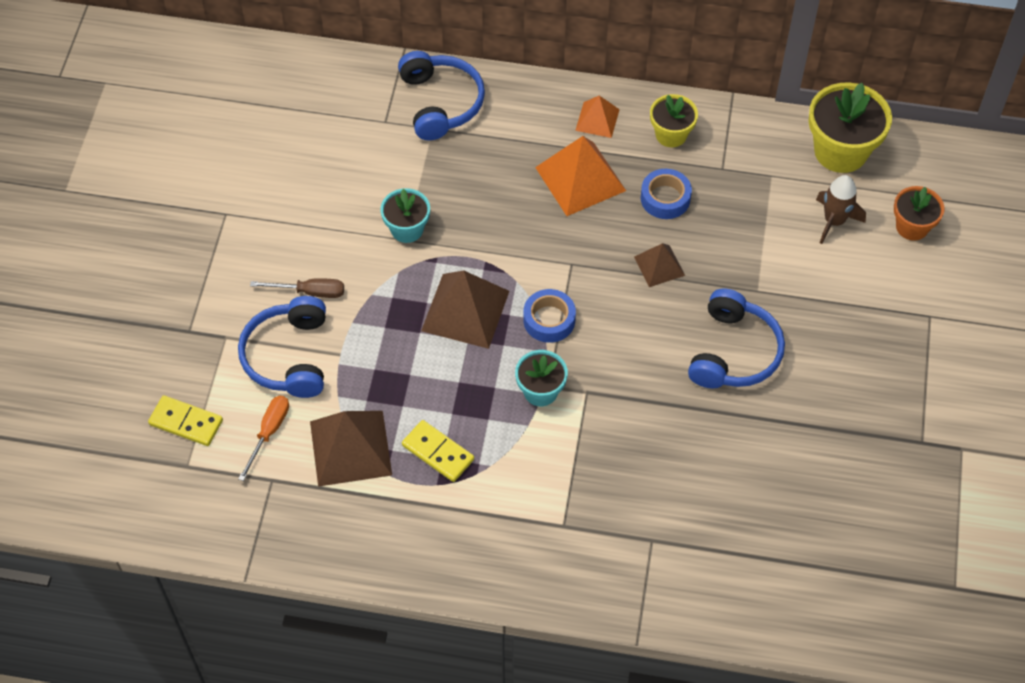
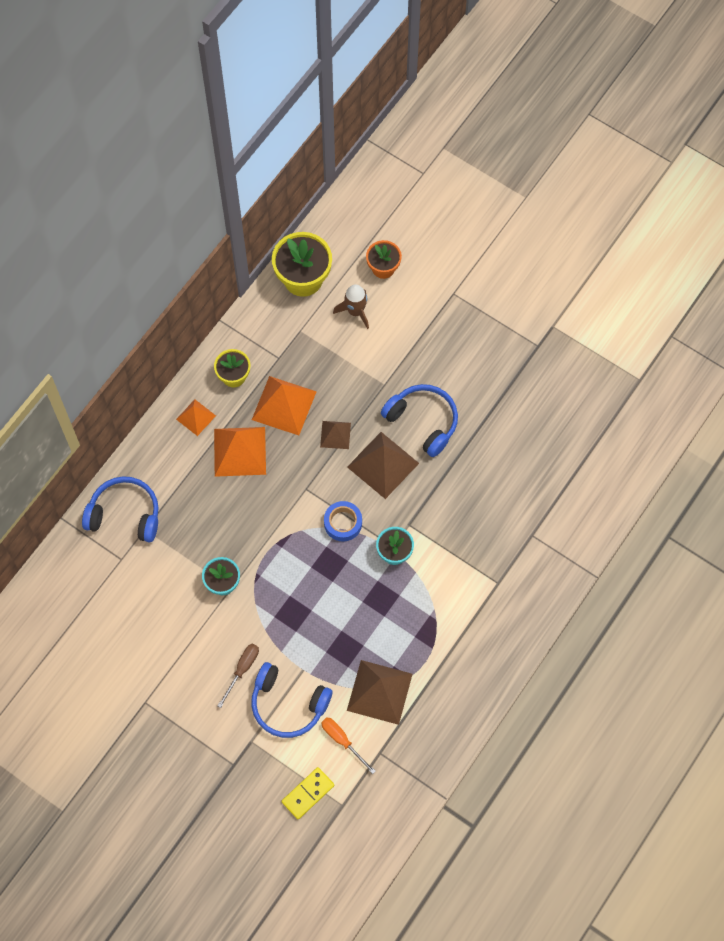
camera: 65 degrees left, 10 degrees up
(438, 452) = (409, 637): yellow domino -> none
(465, 311) = (309, 573): brown pyramid -> brown pyramid (383, 465)
(665, 198) = (284, 405): blue tape -> orange pyramid

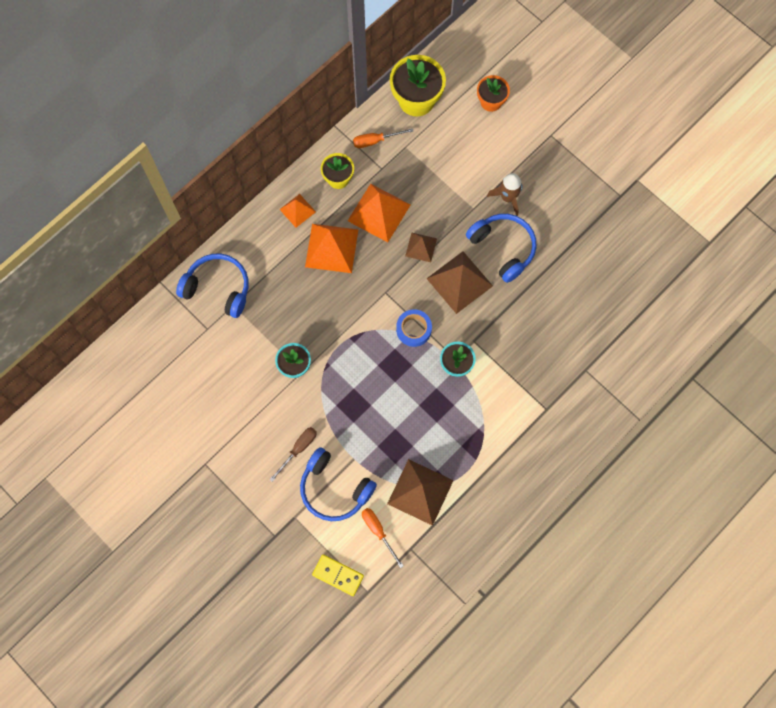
camera: 10 degrees right, 5 degrees up
(267, 329) = (375, 141): none -> orange screwdriver
(308, 793) = (338, 575): yellow domino -> yellow domino turned 60 degrees clockwise
(355, 311) = (458, 137): brown rocket -> brown rocket (508, 197)

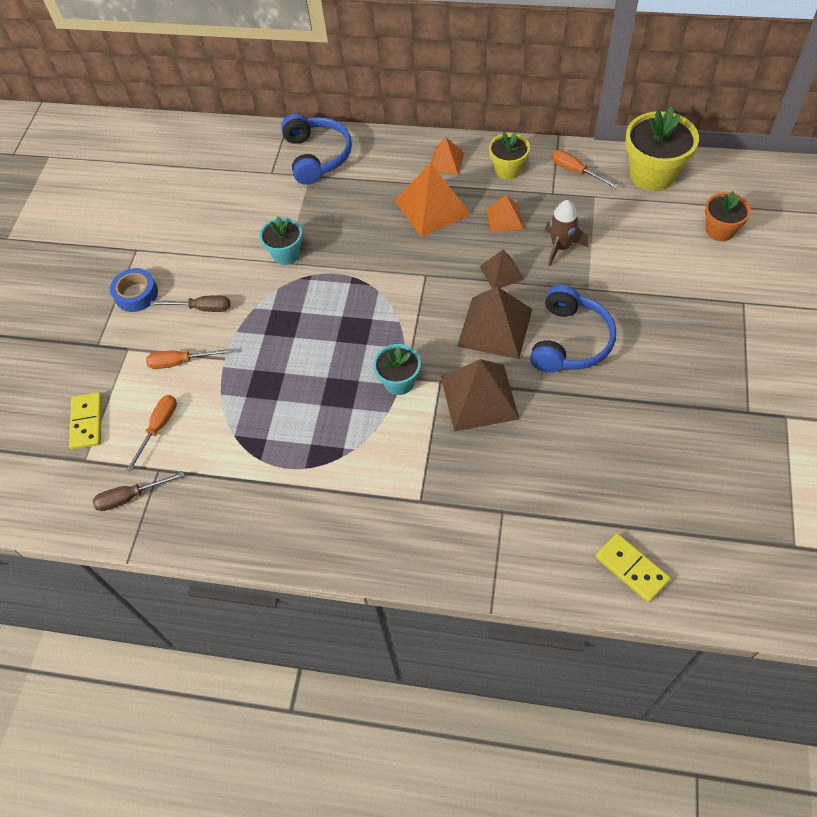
camera: 60 degrees right, 15 degrees down
(334, 489) = (180, 362): blue headphones -> orange screwdriver
(379, 212) = (505, 219): orange pyramid -> orange pyramid, size x0.56
(413, 329) = (406, 321): blue tape -> blue tape (136, 294)
(418, 576) = (130, 497): none -> brown screwdriver
(420, 492) = (229, 438): brown pyramid -> brown pyramid (479, 397)
(508, 197) = (631, 309): brown rocket -> brown rocket (561, 247)
(665, 330) = (631, 568): none -> yellow domino

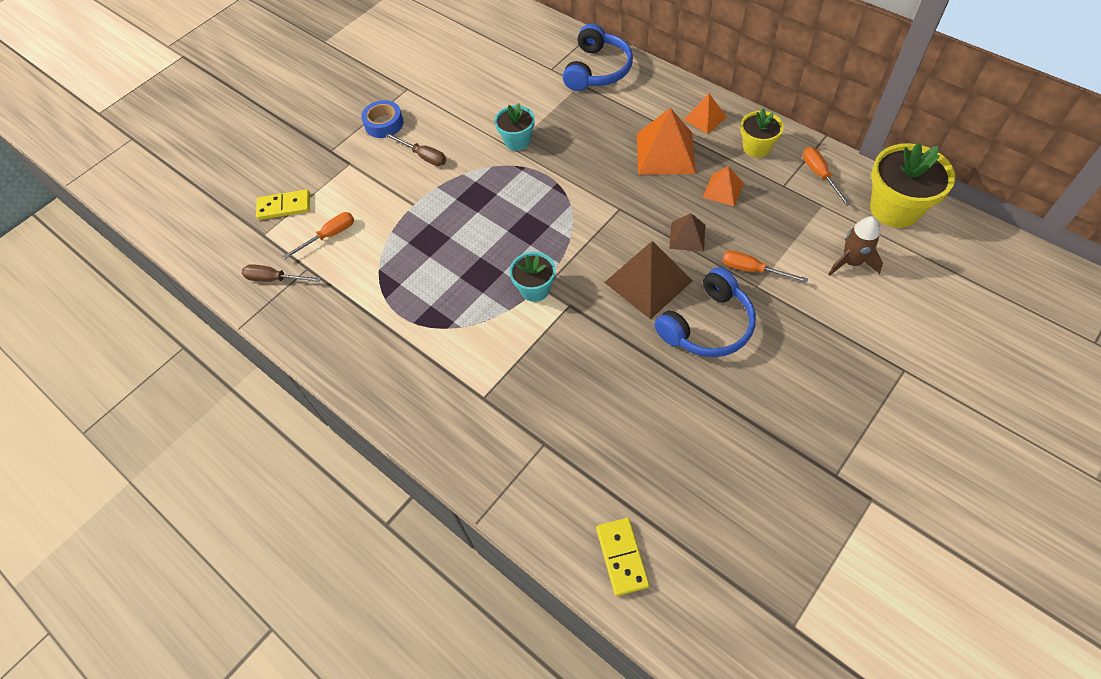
camera: 30 degrees right, 0 degrees up
(87, 422) = (284, 206): yellow domino -> yellow domino turned 60 degrees clockwise
(180, 362) = (379, 192): orange screwdriver -> orange screwdriver (752, 270)
(479, 397) = (593, 335): brown pyramid -> none
(561, 247) = (757, 237): brown rocket -> brown rocket (851, 262)
(720, 230) = (928, 290): orange flower pot -> none

